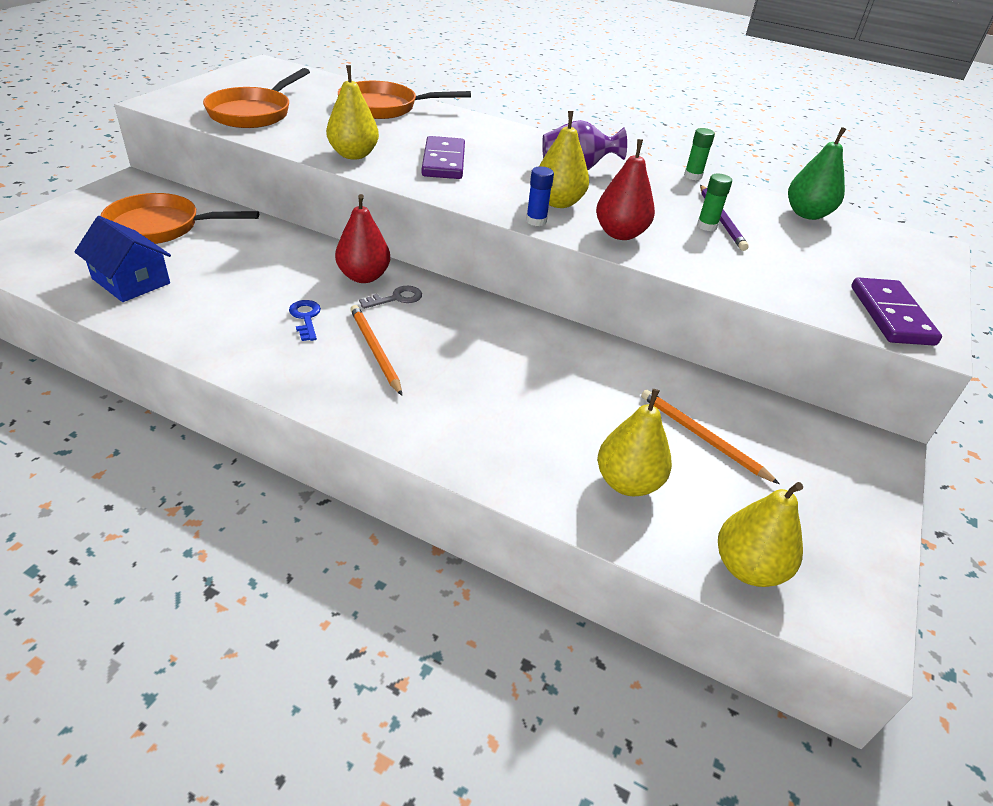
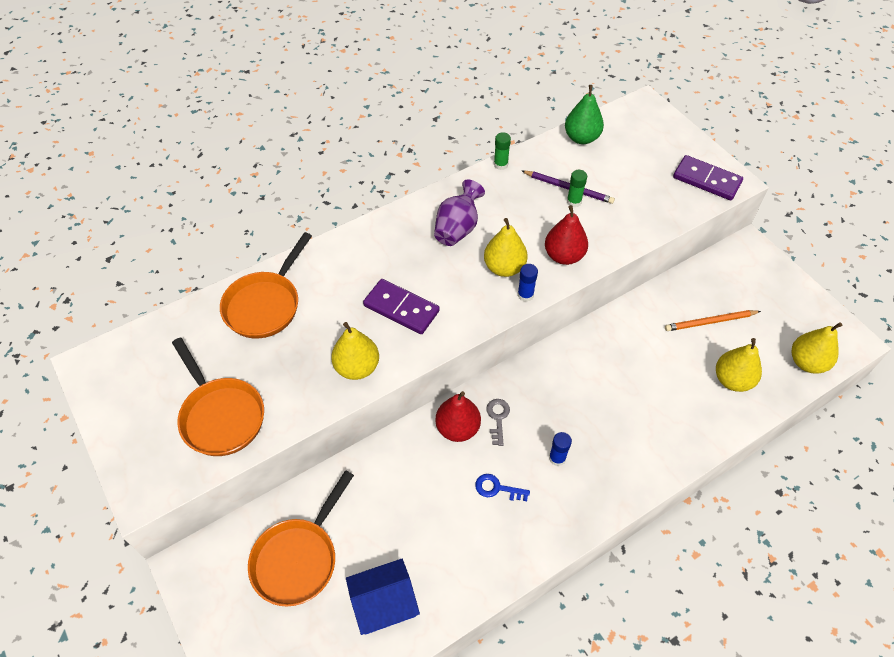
camera: 55 degrees left, 15 degrees up
(375, 351) = (557, 458): orange pencil -> blue glue stick

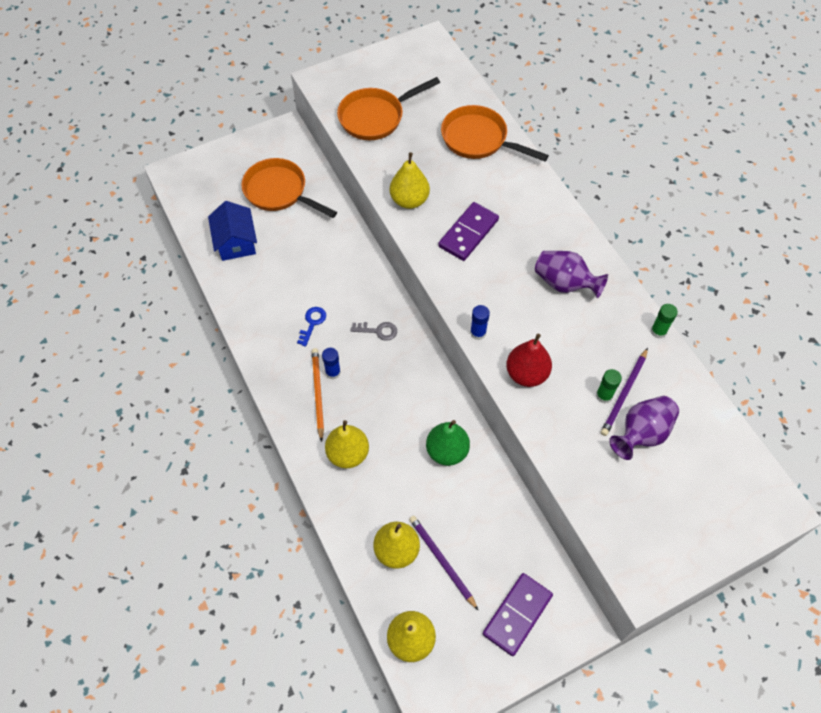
camera: 95 degrees right, 5 degrees up
(457, 428) = (372, 299): red pear -> none
(504, 267) = (513, 319): yellow pear -> yellow pear (348, 454)
(581, 138) = (709, 421): green pear -> green pear (447, 451)
(604, 178) = (641, 433): none -> purple vase
(706, 180) = (644, 551): purple domino -> purple domino (517, 615)
(710, 322) = (471, 548): orange pencil -> orange pencil (318, 393)
(730, 343) = (442, 561): none -> purple pencil

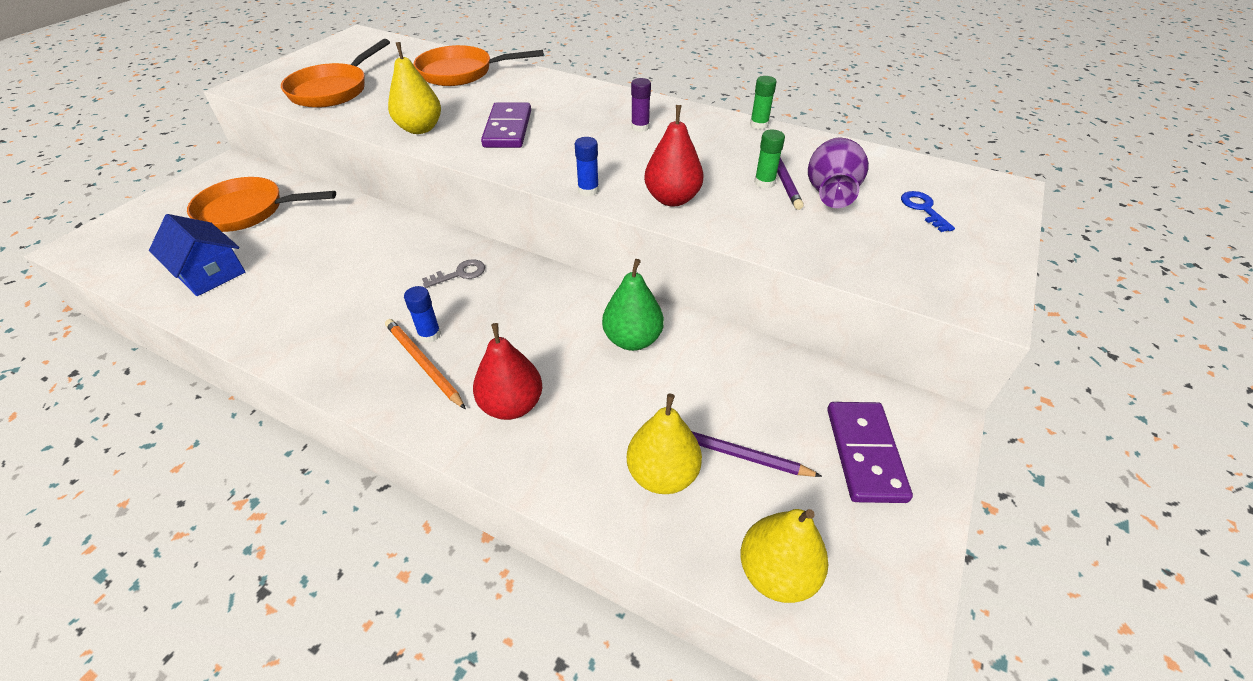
camera: 35 degrees left, 15 degrees down
(312, 323) = (368, 302): blue key -> blue key (923, 209)
(348, 454) = (512, 405): yellow pear -> red pear
(564, 284) = (640, 127): purple vase -> purple glue stick

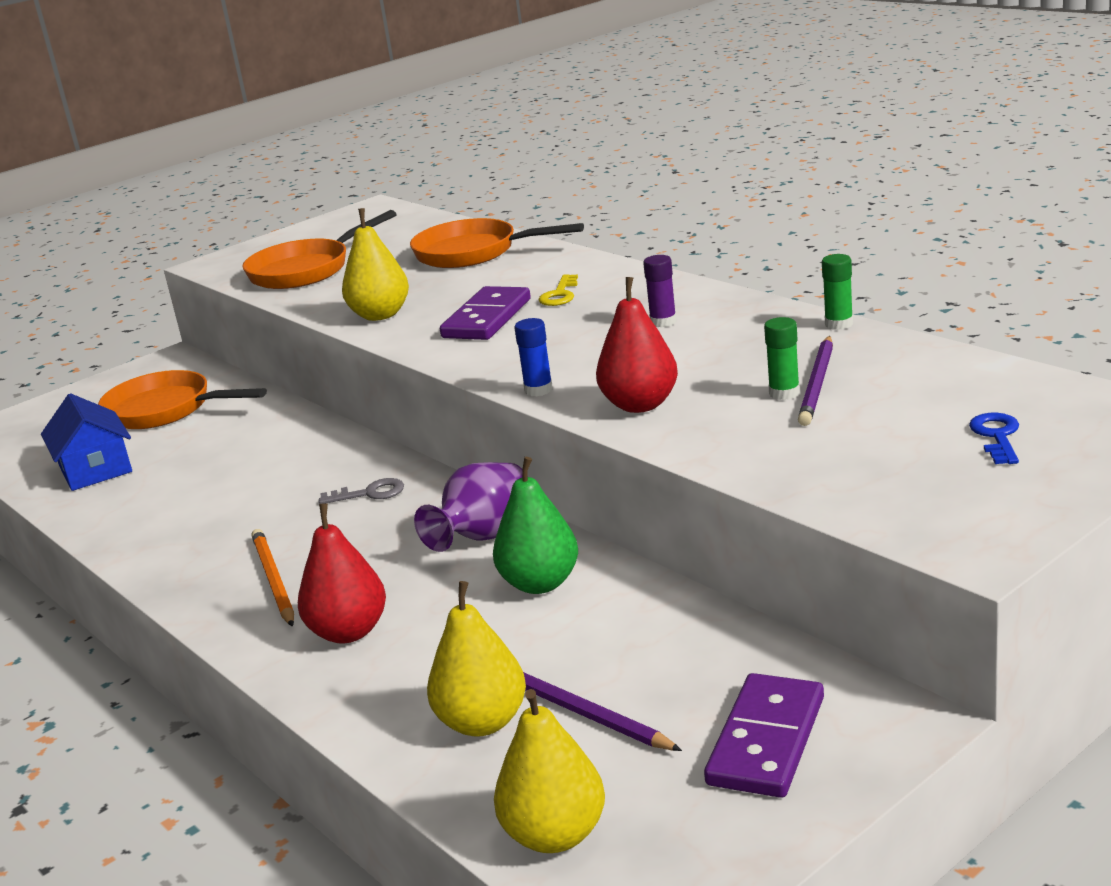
camera: 25 degrees right, 20 degrees down
(429, 334) = (297, 552): blue glue stick -> none
(550, 107) = (560, 294): none -> yellow key
(830, 193) = (871, 410): purple vase -> purple vase (484, 535)

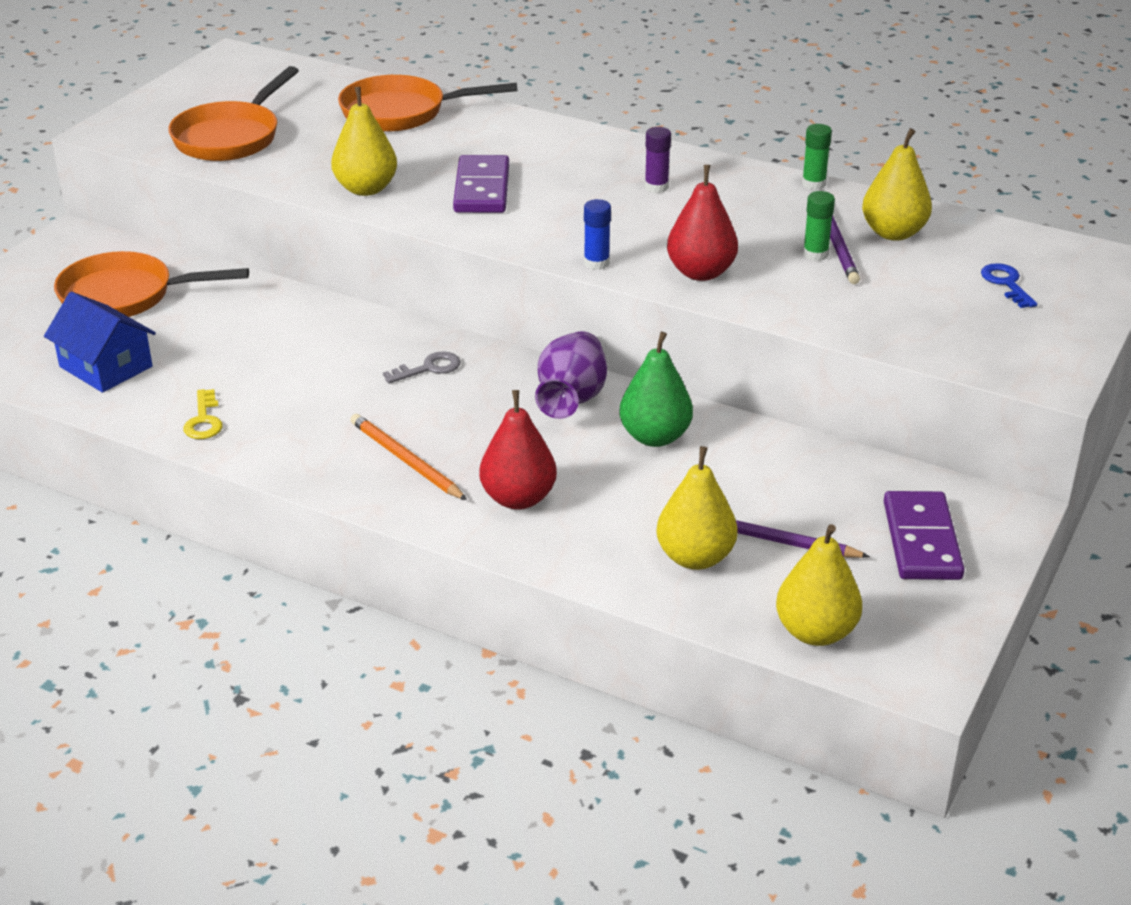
camera: 25 degrees left, 10 degrees up
(560, 294) = (533, 160): yellow key -> yellow key (204, 420)
(894, 376) = (893, 233): none -> yellow pear

